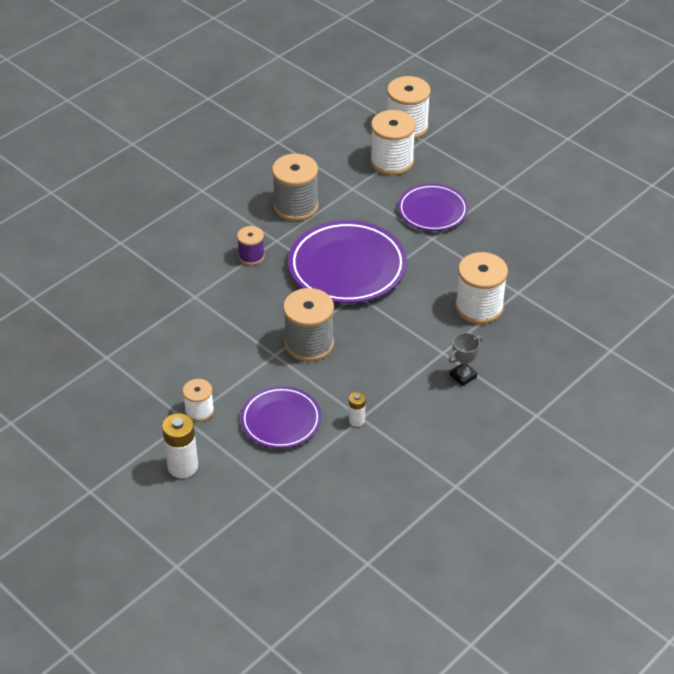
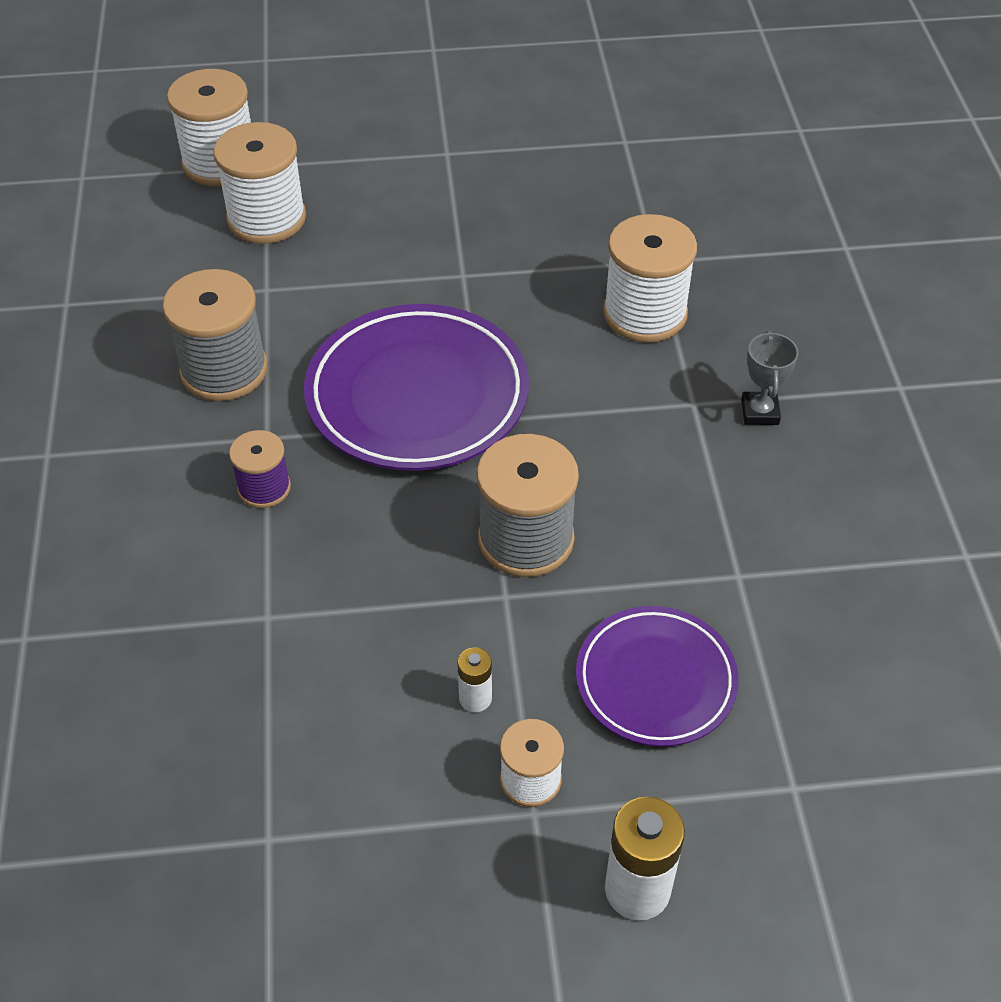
camera: 50 degrees left, 5 degrees up
(356, 420) = (739, 585): white battery -> white battery (475, 698)
(432, 211) = (412, 242): purple plate -> none

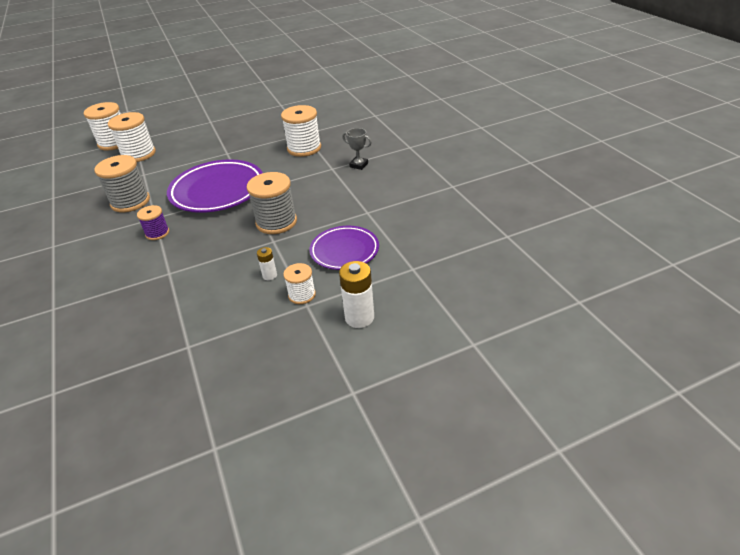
camera: 15 degrees left, 10 degrees down
(760, 412) = (359, 165): grey trophy -> grey trophy turned 45 degrees counterclockwise

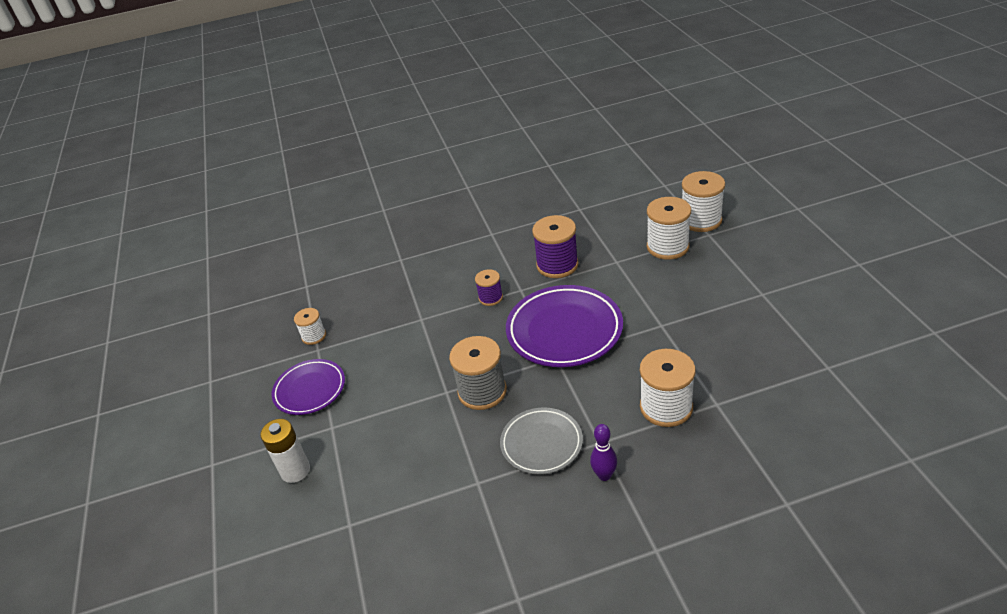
camera: 100 degrees right, 0 degrees up
(130, 202) = (557, 265): grey spool -> purple spool
(270, 275) = (388, 394): white battery -> none
(302, 295) = (348, 422): white spool -> white spool (314, 336)
(332, 190) = (541, 444): none -> grey plate
(344, 251) = (405, 458): purple plate -> purple plate (310, 390)
(359, 165) = (604, 475): grey trophy -> purple bowling pin

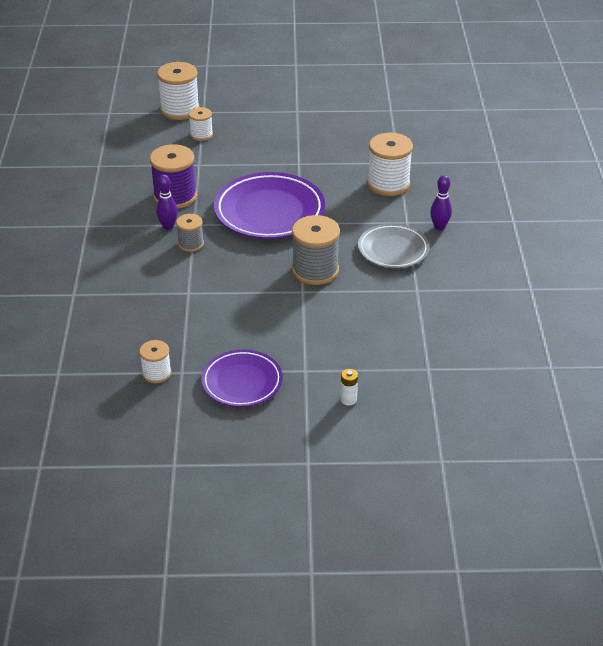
camera: 80 degrees left, 0 degrees up
(295, 471) = (348, 399): white battery -> white battery, size x0.55
(490, 298) = (191, 244): purple spool -> grey spool
(510, 276) = (168, 226): none -> purple bowling pin
(667, 247) = (201, 135): white spool -> white spool, size x0.57

